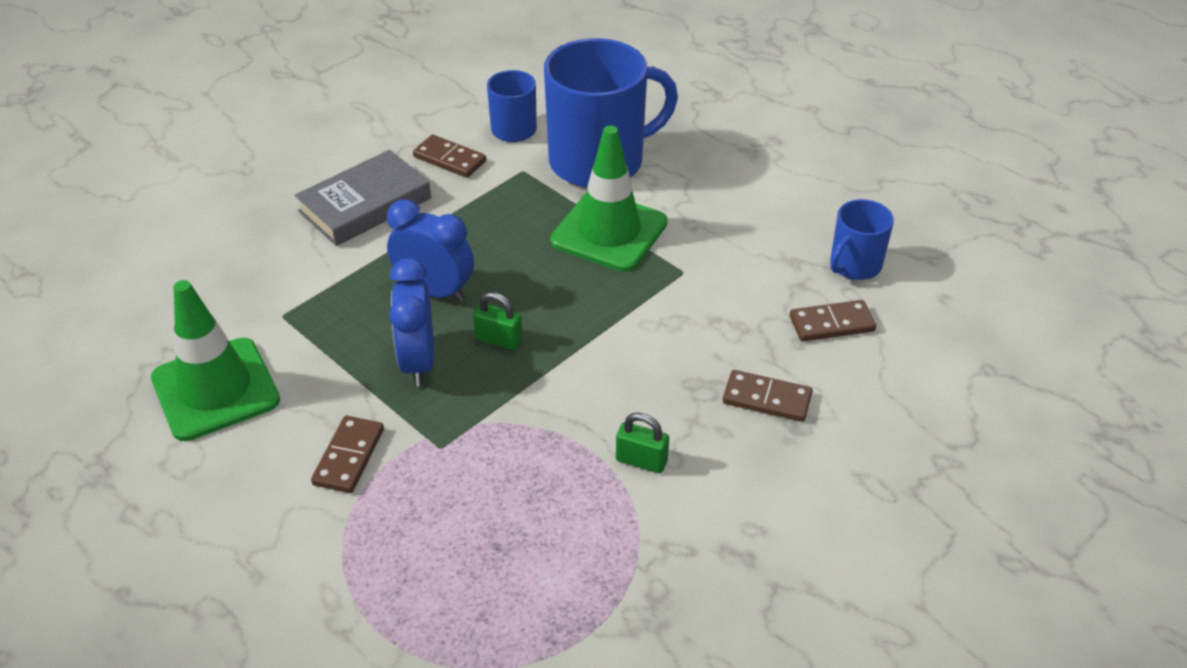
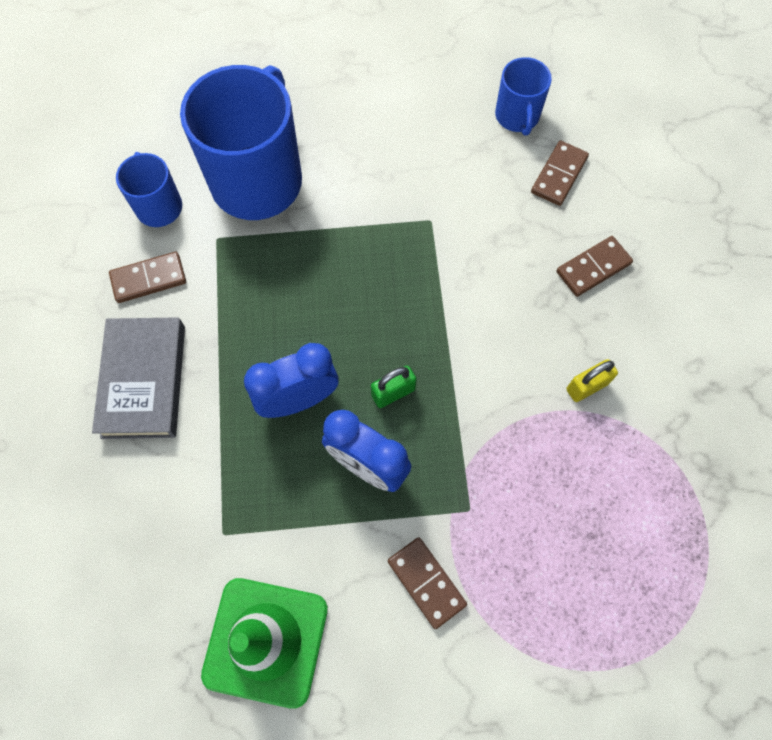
camera: 50 degrees left, 25 degrees up
(609, 232) = (344, 234): green traffic cone -> none
(641, 461) = (587, 386): green padlock -> yellow padlock

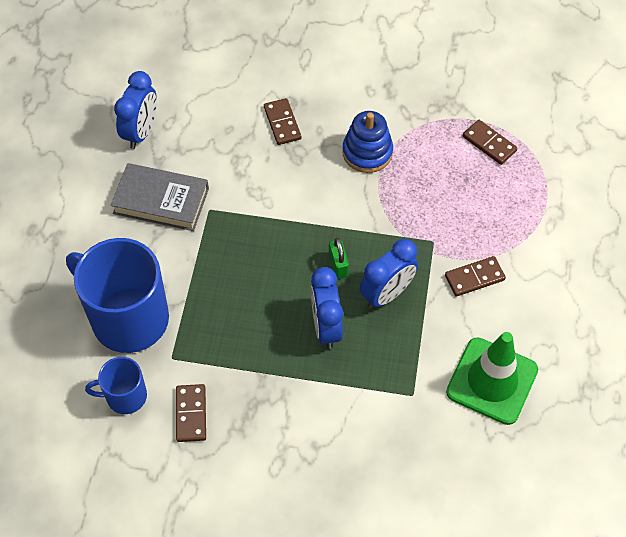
camera: 75 degrees left, 10 degrees down
(143, 381) = (279, 431): grey book -> grey book (161, 201)
(517, 116) = (141, 132): blue mug -> blue clock
(558, 175) = (201, 121): brown domino -> brown domino (489, 144)
(587, 386) = (367, 152): yellow padlock -> blue stacking toy

